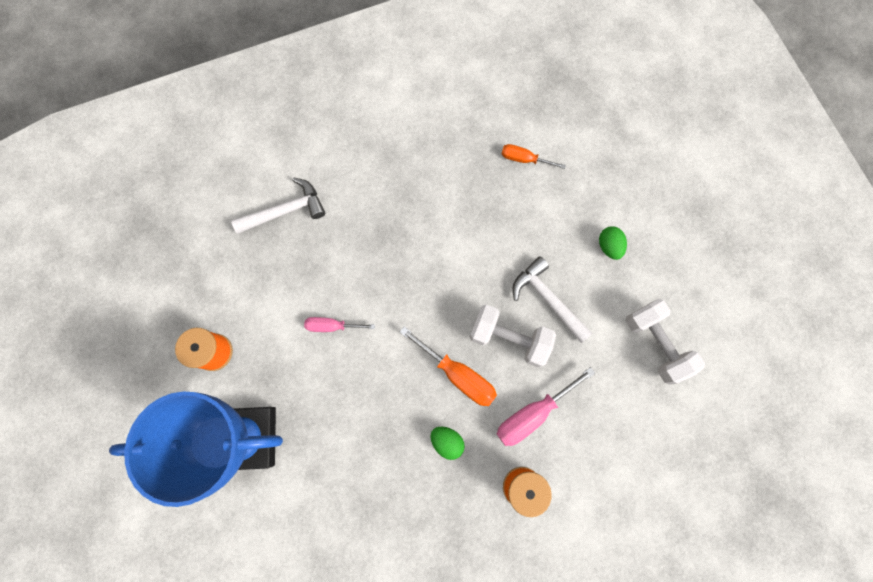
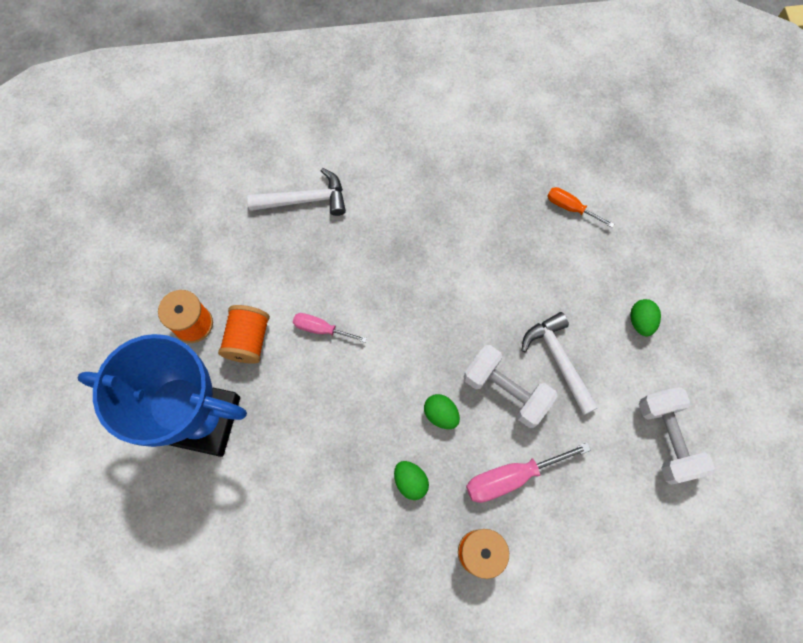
camera: 15 degrees right, 5 degrees down
(269, 353) = (248, 340): none -> orange spool
(458, 375) = (441, 414): orange screwdriver -> green egg

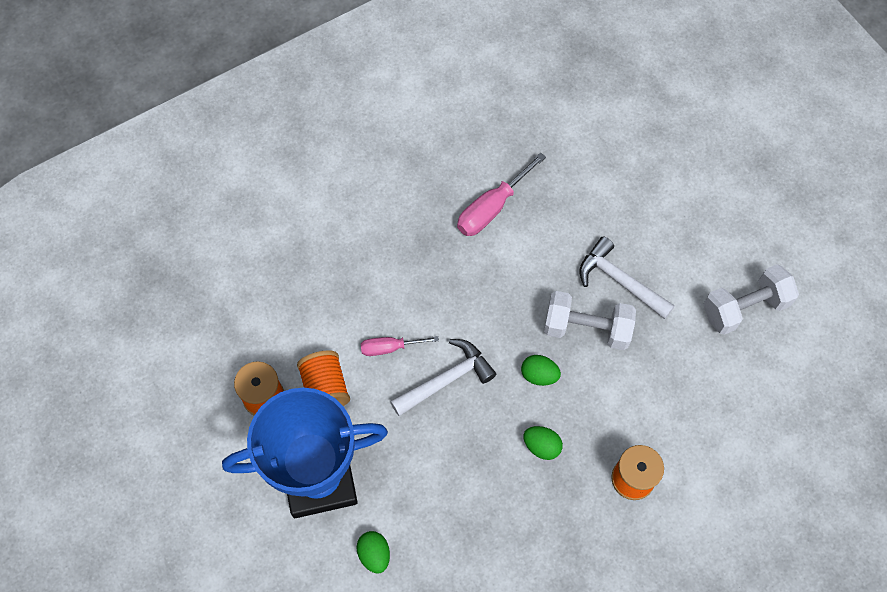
camera: 25 degrees left, 5 degrees down
(305, 200) = (311, 235): white hammer -> white hammer (446, 379)
(511, 477) = (628, 401): pink screwdriver -> pink screwdriver (491, 208)
(570, 207) = (564, 140): orange screwdriver -> none
(640, 321) = (674, 216): green egg -> green egg (374, 554)
(666, 439) = (744, 308): white dumbbell -> white dumbbell turned 75 degrees counterclockwise

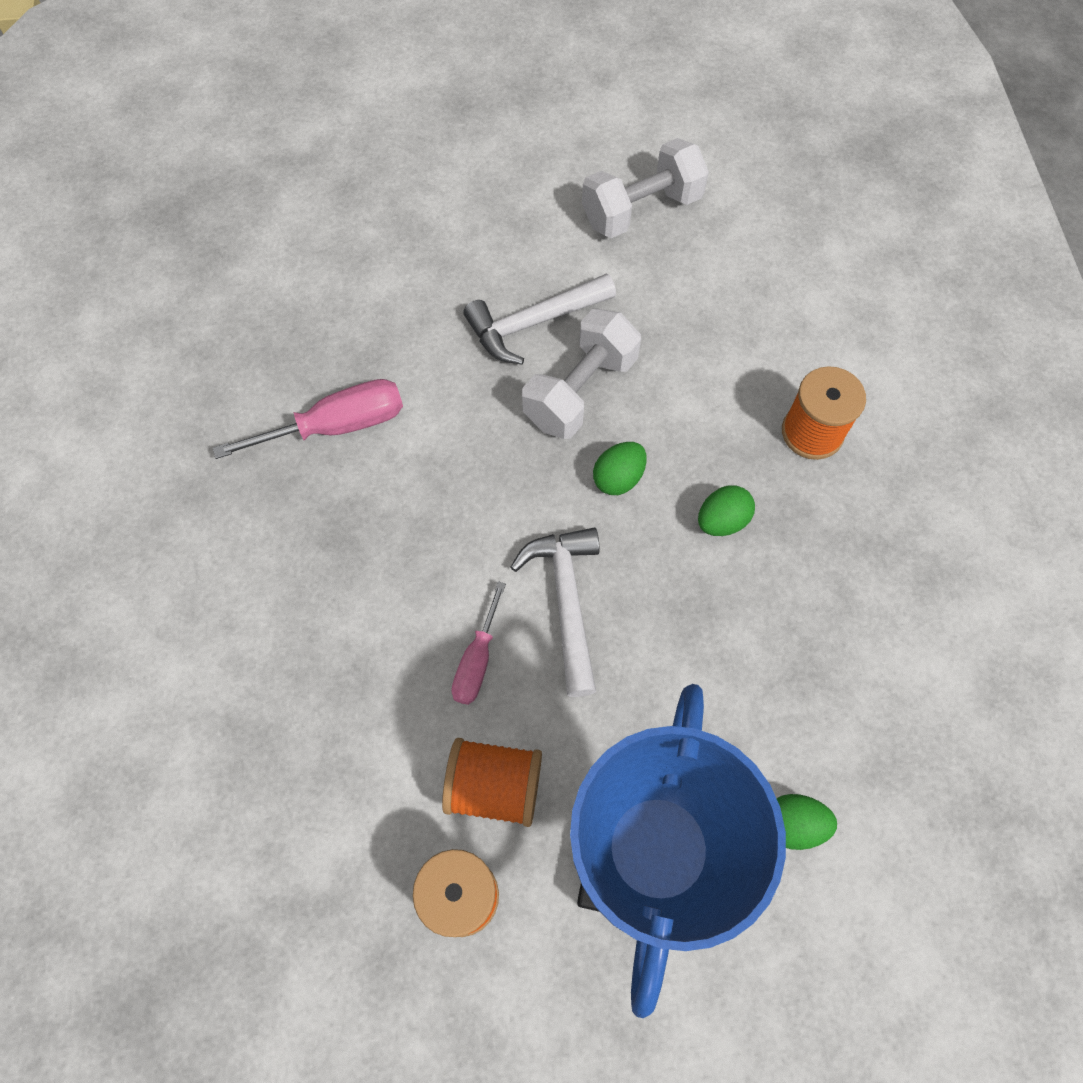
camera: 65 degrees left, 0 degrees up
(491, 208) = (337, 426): pink screwdriver -> pink screwdriver turned 90 degrees counterclockwise
(744, 308) = (641, 210): white dumbbell -> white dumbbell turned 60 degrees clockwise

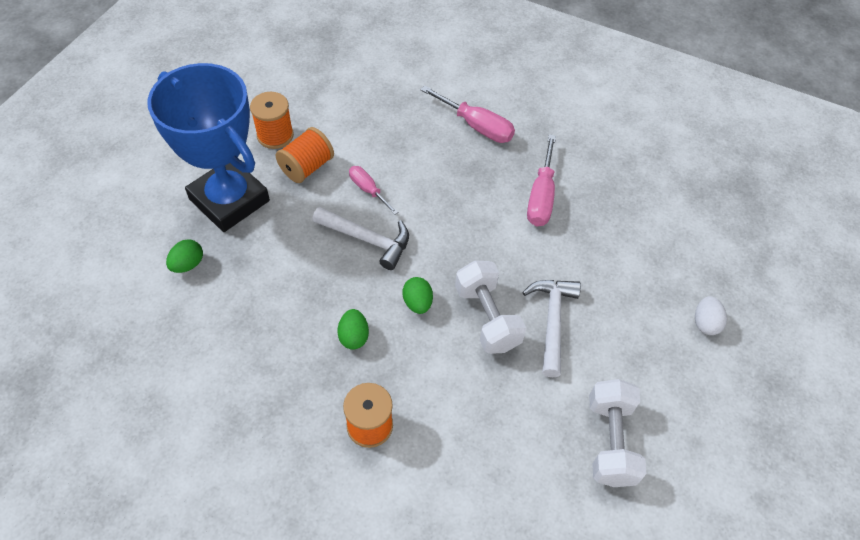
camera: 120 degrees right, 10 degrees down
(243, 583) = (476, 126): none -> pink screwdriver
(424, 182) = (705, 323): none -> white egg

